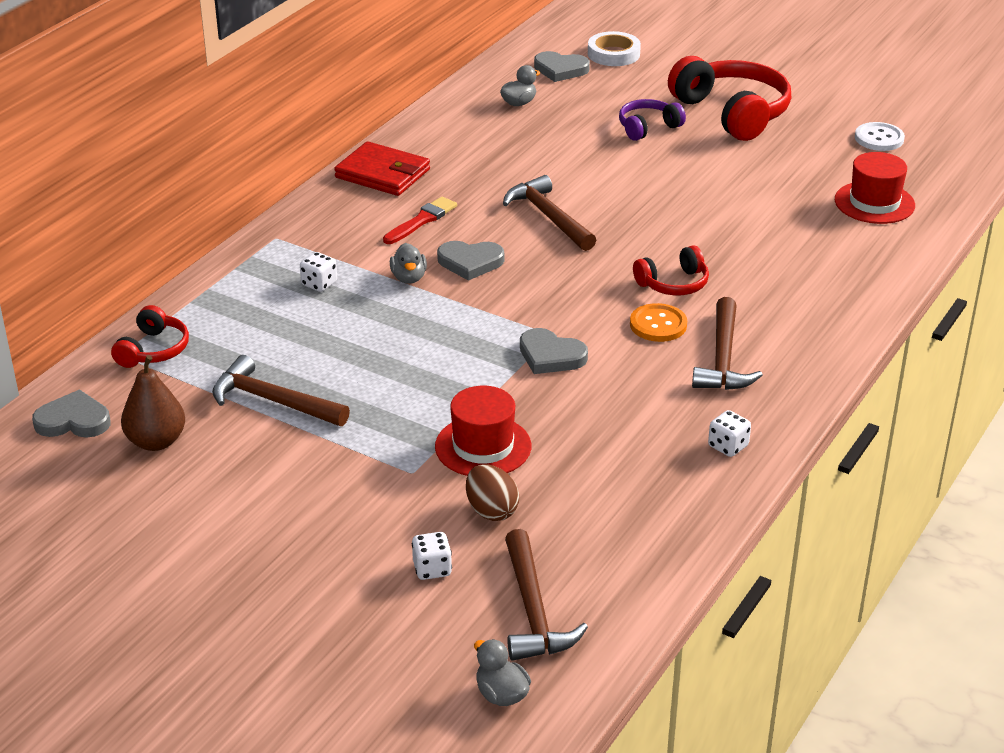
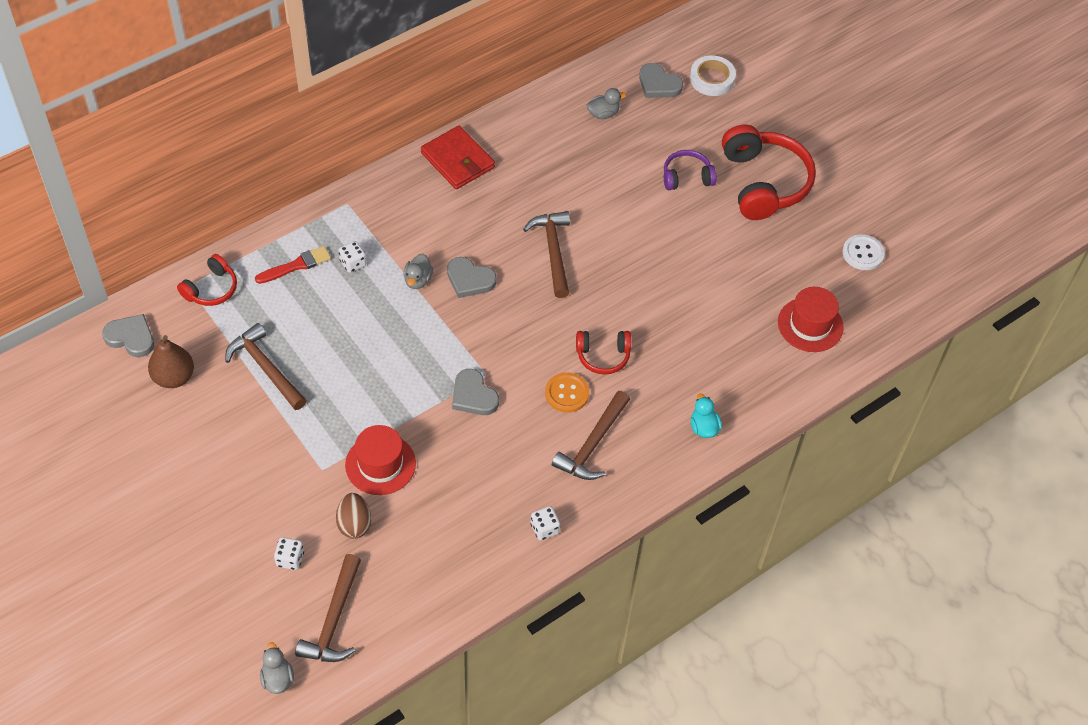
camera: 20 degrees right, 20 degrees up
(422, 220) = (459, 222): red brush -> red brush (296, 265)
(834, 311) = (703, 427): none -> turquoise duck

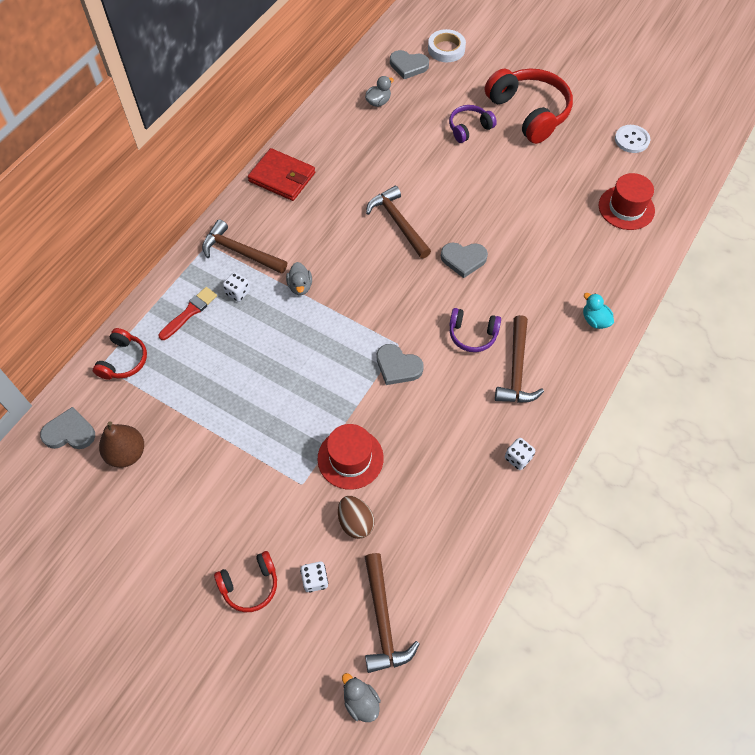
camera: 20 degrees left, 5 degrees up
(265, 368) = (206, 412): brown hammer -> brown hammer (240, 252)
(469, 280) = (343, 270): grey heart -> grey heart (463, 260)
(567, 393) = (472, 334): orange button -> purple headphones
(603, 356) = (484, 292): red headphones -> red headphones (250, 585)

